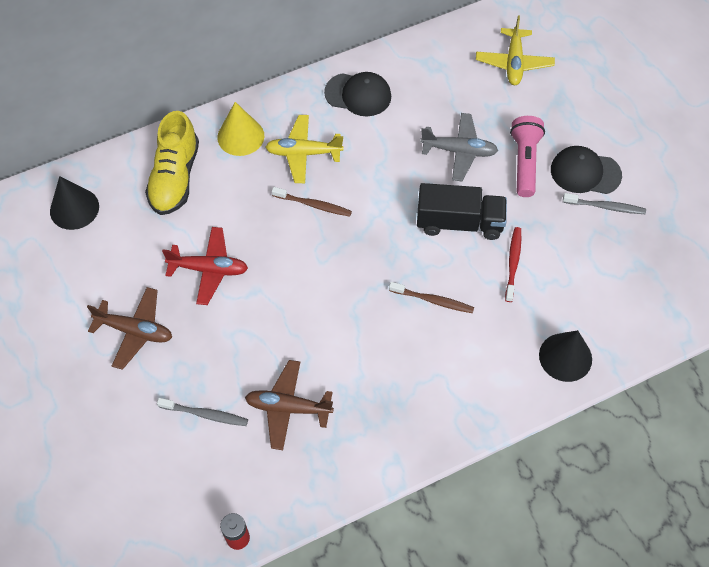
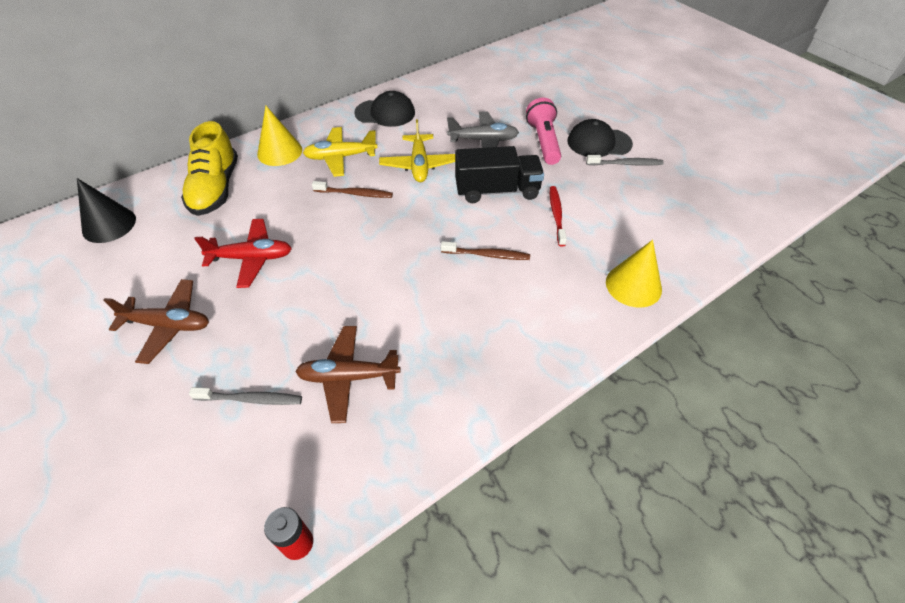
camera: 10 degrees left, 10 degrees down
(514, 63) = (514, 81): yellow plane -> yellow plane (419, 165)
(565, 357) = (633, 285): black cone -> yellow cone

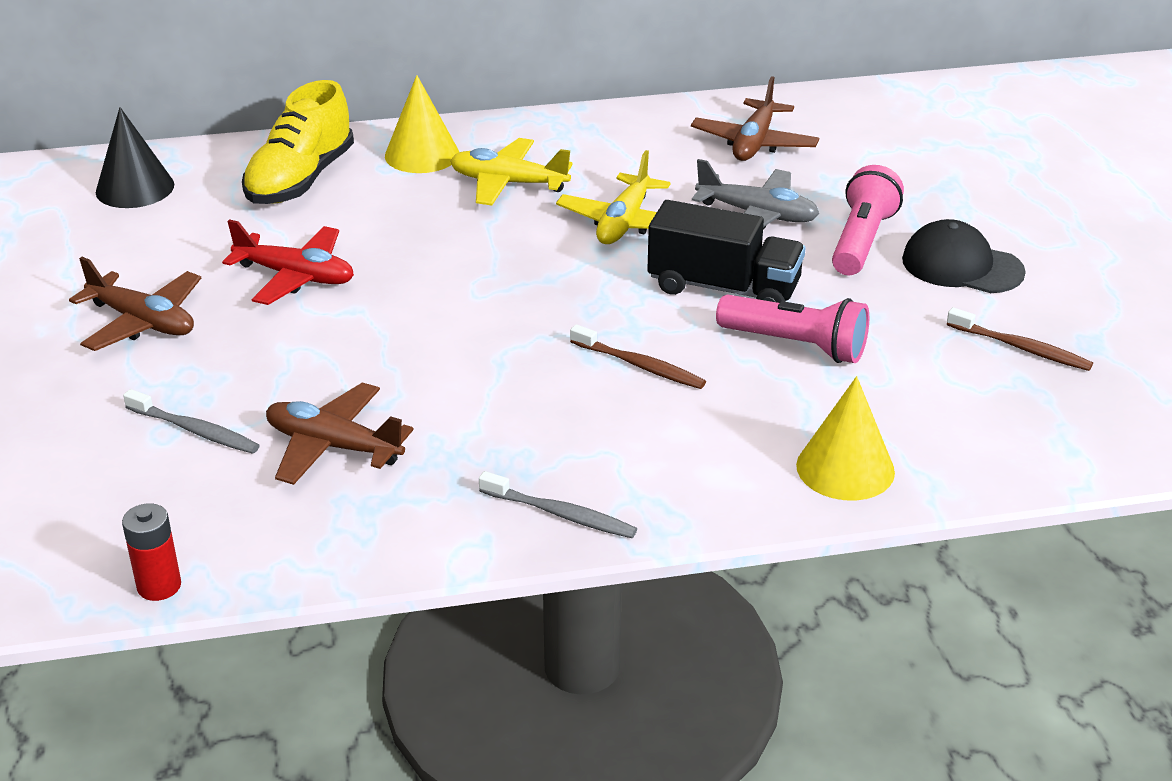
camera: 25 degrees right, 15 degrees down
(355, 194) = (496, 236): brown toothbrush -> brown toothbrush (1021, 348)
(385, 113) = (623, 139): black cap -> none
(453, 98) = (754, 143): none -> brown plane
(556, 215) = (796, 345): red toothbrush -> pink flashlight
(626, 164) = (984, 308): grey toothbrush -> grey toothbrush (560, 514)

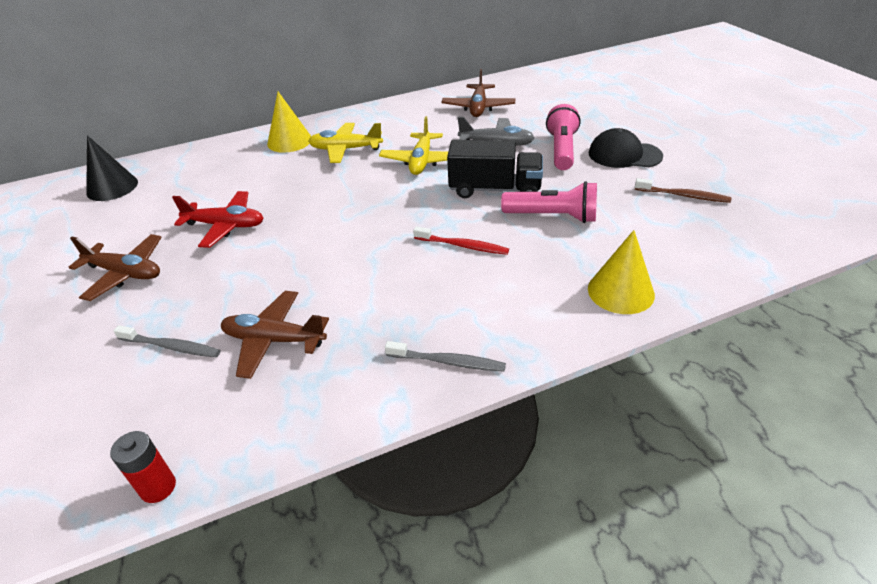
camera: 10 degrees left, 5 degrees up
(300, 180) = (218, 166): yellow shoe -> none
(640, 365) = (463, 246): brown toothbrush -> red toothbrush

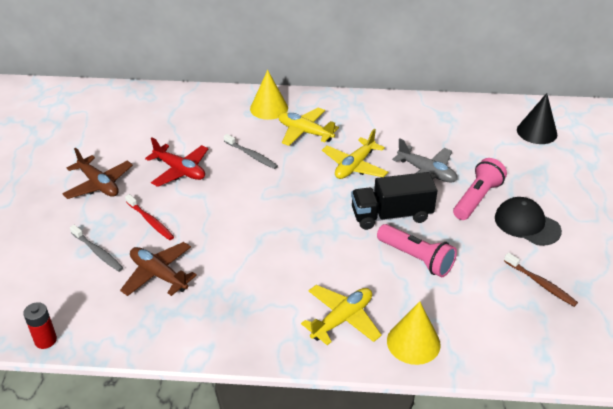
camera: 25 degrees right, 0 degrees up
(112, 187) = (125, 106): black cone -> black cone (537, 132)
(448, 362) = (253, 339): grey toothbrush -> grey toothbrush (251, 155)
(463, 246) = (329, 255): red toothbrush -> red toothbrush (150, 221)
(478, 107) = (442, 127): brown plane -> none
(495, 189) = (391, 215): black truck -> black truck turned 135 degrees clockwise
(529, 300) = (342, 319): none -> yellow plane

